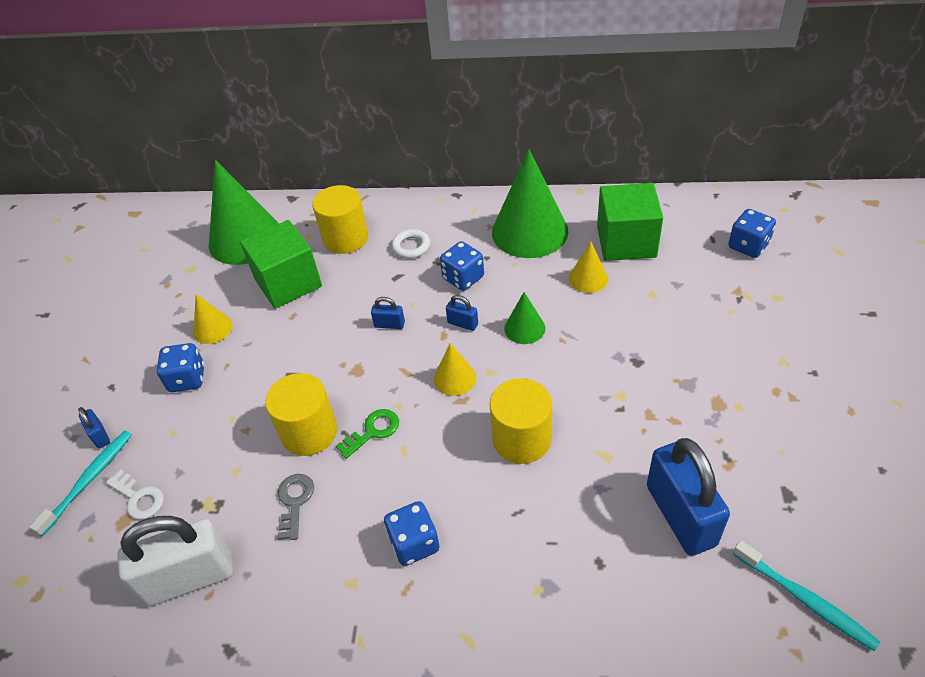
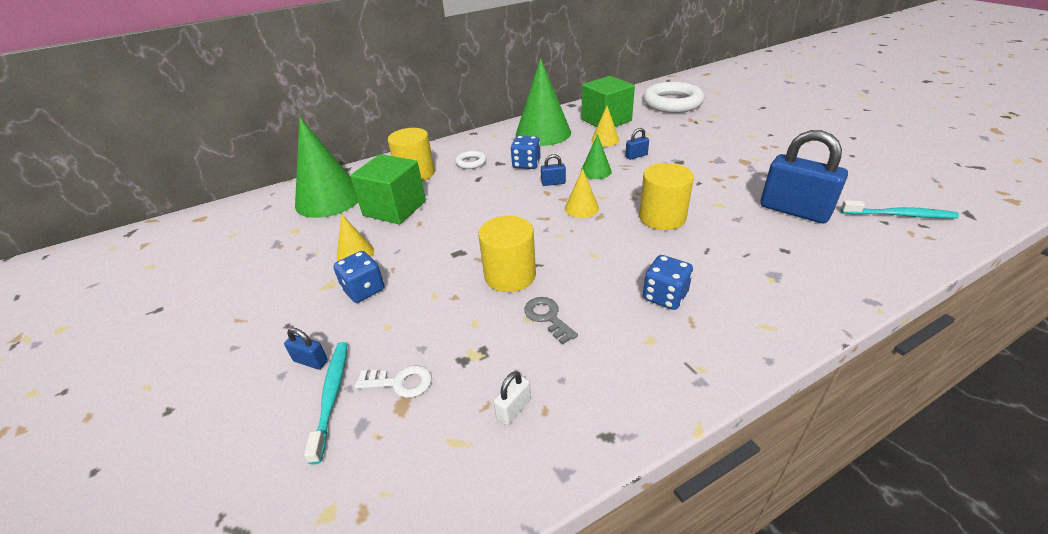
camera: 35 degrees left, 10 degrees down
(189, 578) = (514, 409): white padlock -> white padlock, size x0.43
(373, 431) = (558, 254): green key -> none
(389, 324) = (502, 201): blue padlock -> blue padlock (636, 156)
(748, 246) = (672, 103): blue dice -> white ring

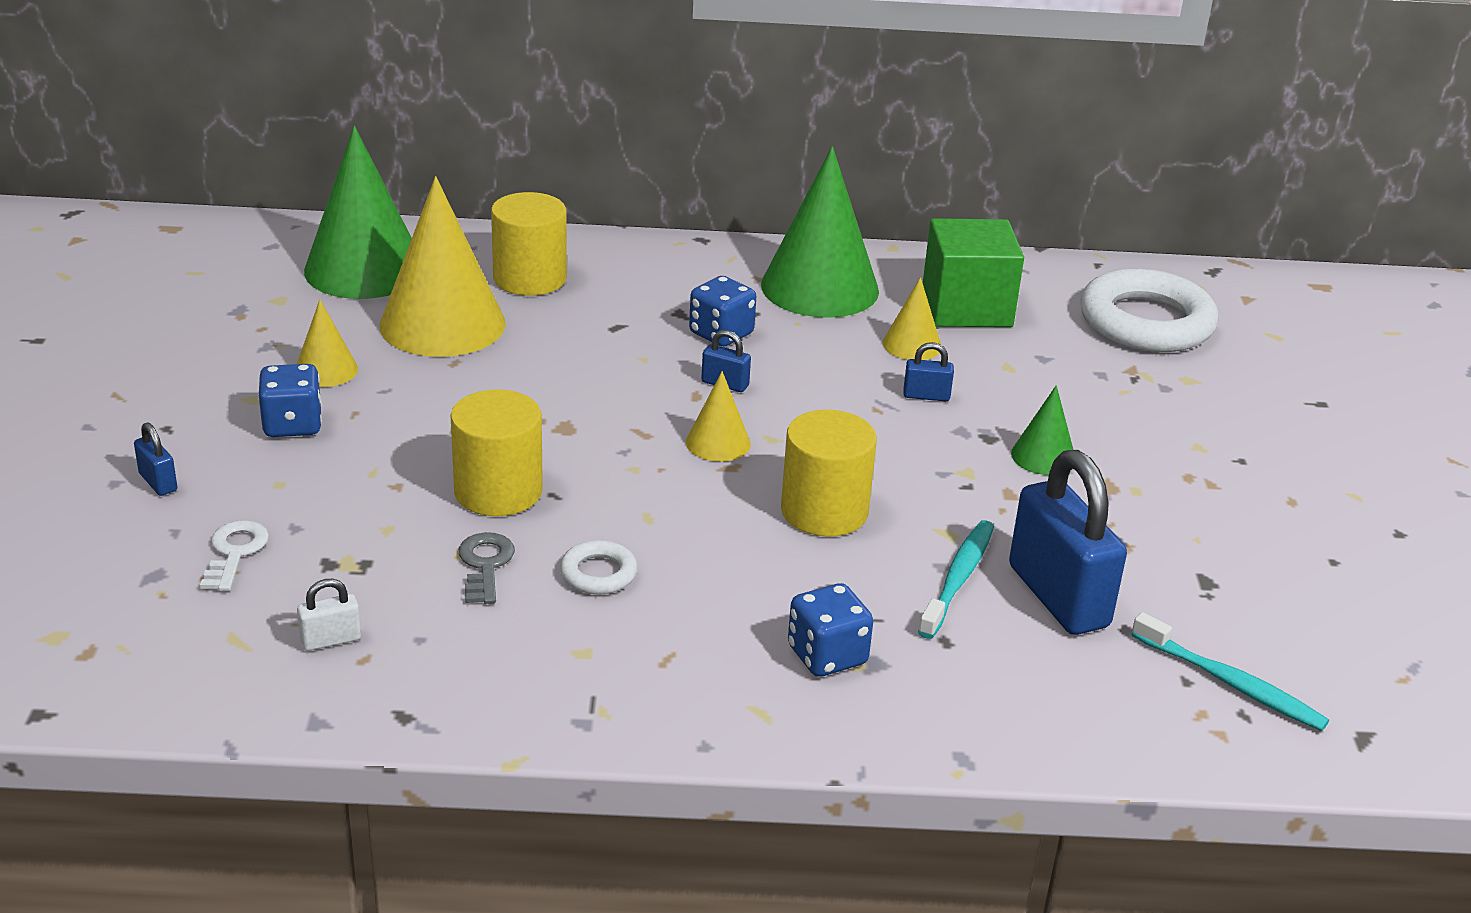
camera: 25 degrees right, 5 degrees down
(331, 397) = (148, 531): turquoise toothbrush -> turquoise toothbrush (958, 579)
(394, 208) = (442, 324): green cube -> yellow cone
(400, 382) = (235, 552): white key -> white key turned 120 degrees counterclockwise
(471, 162) = (636, 294): white ring -> white ring (598, 573)
(596, 171) = (820, 394): green cone -> green cone (1043, 456)
(665, 296) = (673, 613): blue dice -> blue dice (827, 655)

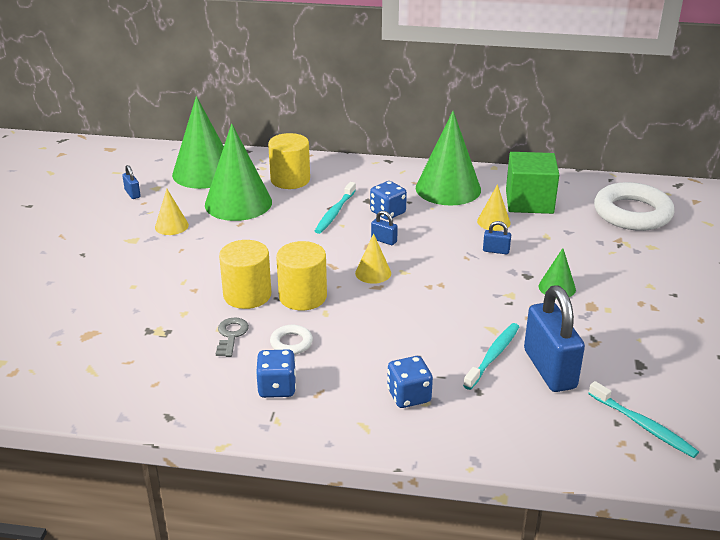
camera: 10 degrees right, 0 degrees up
(158, 482) = (71, 283): blue padlock -> blue padlock (132, 194)
(235, 552) = (101, 322): white key -> none
(293, 425) = (147, 254): blue dice -> blue dice (277, 388)
(331, 640) = (140, 372): white padlock -> none
(442, 324) = (238, 203): yellow cone -> green cone
(626, 336) = (335, 212): none -> turquoise toothbrush
(824, 511) = (424, 314): yellow cylinder -> yellow cylinder (303, 296)

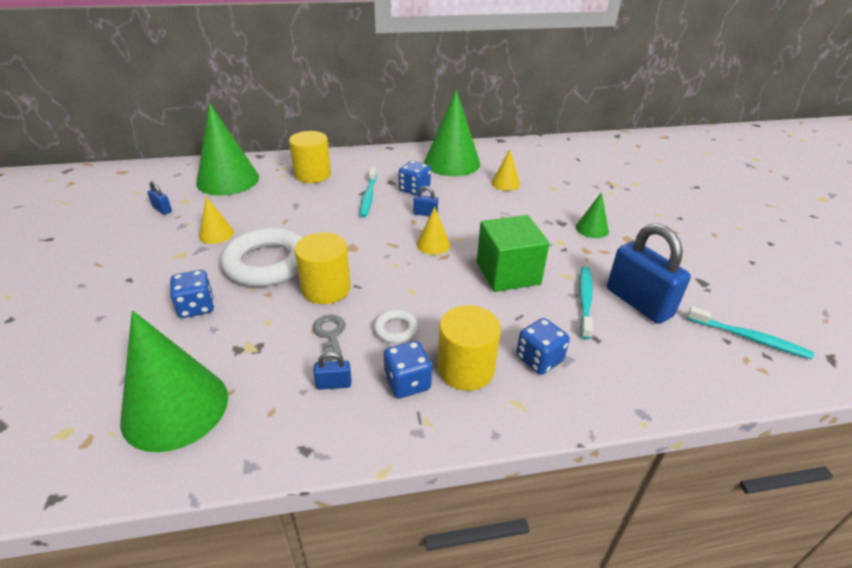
camera: 20 degrees left, 5 degrees up
(129, 289) = (196, 307): none -> blue dice
(238, 203) = (274, 202): green cone -> green cone (175, 408)
(303, 296) = (381, 279): yellow cylinder -> yellow cylinder (465, 369)
(496, 251) = (523, 207): blue padlock -> blue padlock (334, 384)
(529, 202) = (522, 163): green cube -> green cube (508, 273)
(632, 213) = (602, 160): white ring -> white ring (267, 263)

